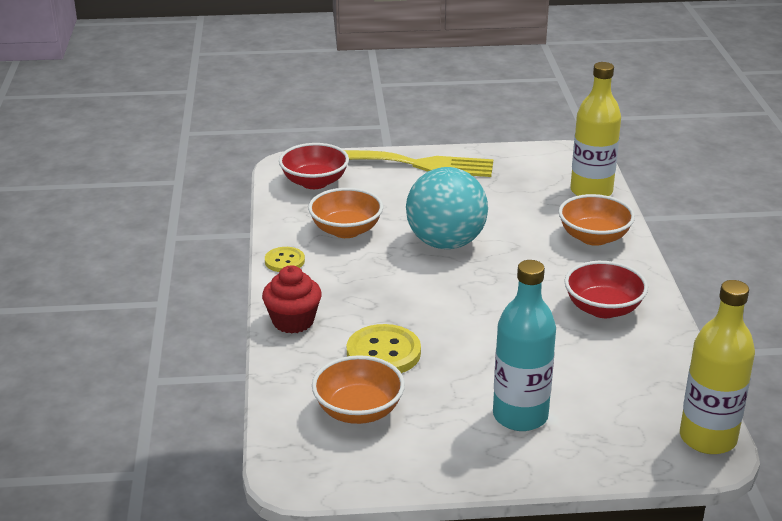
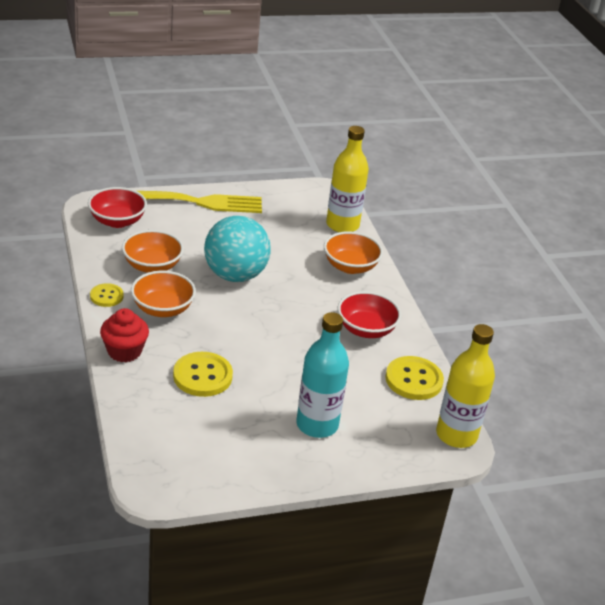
camera: 15 degrees left, 5 degrees up
(358, 411) = (192, 428): orange bowl -> orange bowl (162, 309)
(658, 370) = (413, 380): none -> yellow button

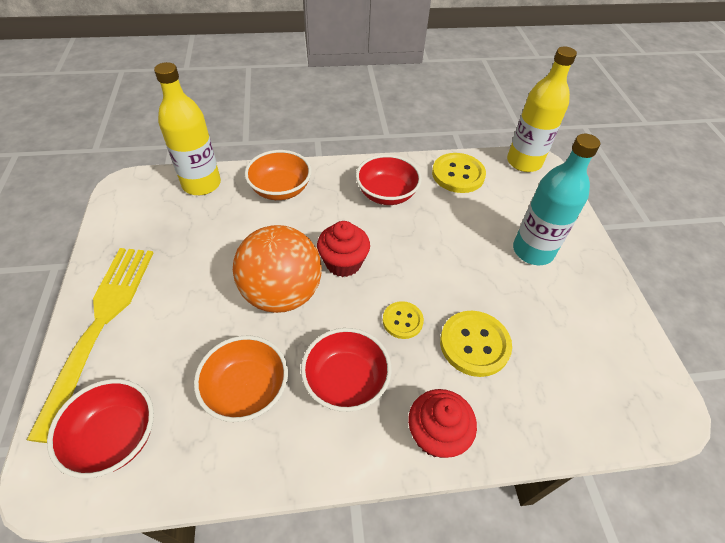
camera: 80 degrees left, 15 degrees up
(106, 296) = (313, 457): yellow button -> yellow button (402, 321)
(162, 309) = (346, 381): orange bowl -> red bowl
(235, 275) = (282, 293): turquoise ball -> orange ball
(273, 305) = (343, 263): none -> red cupcake

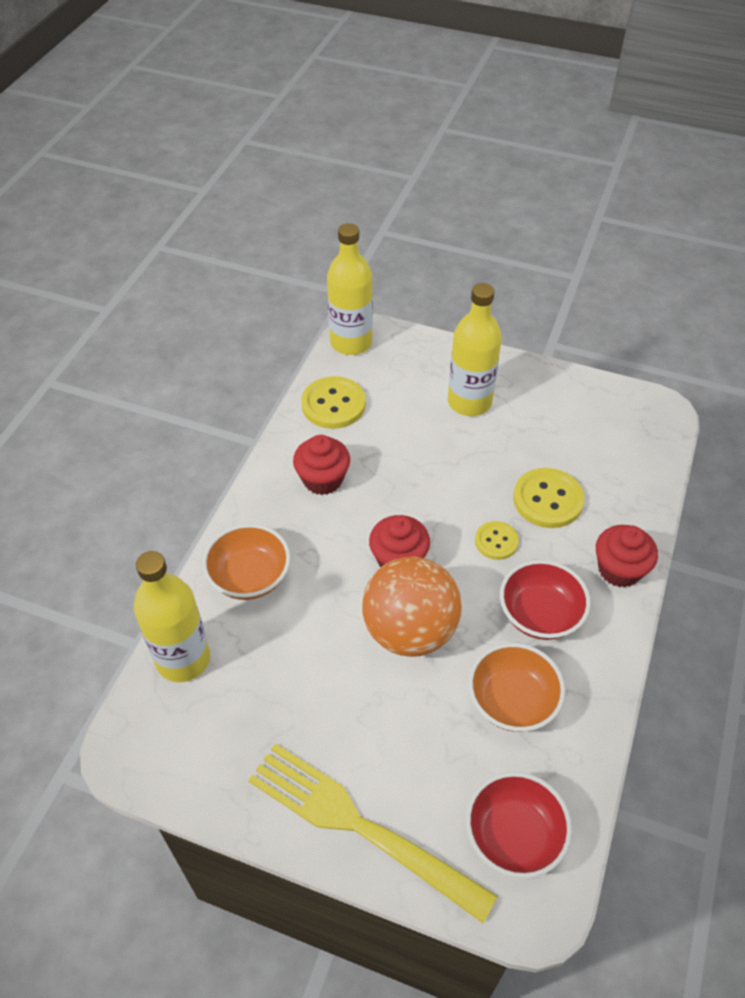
camera: 60 degrees left, 0 degrees up
(386, 194) = (323, 479): red bowl -> red cupcake
(533, 251) = (469, 402): turquoise bottle -> yellow bottle

